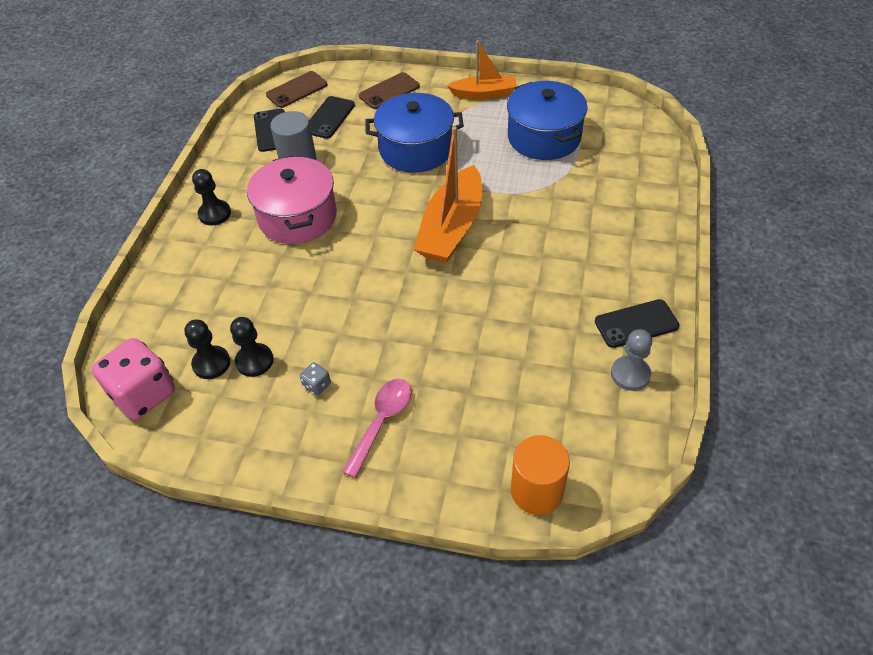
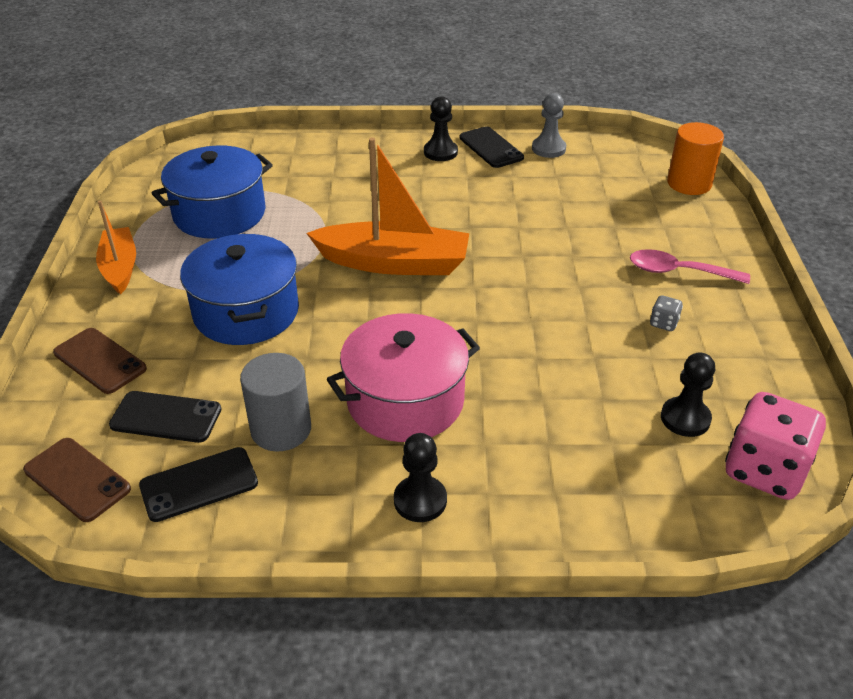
camera: 105 degrees left, 10 degrees down
(254, 361) = (660, 380): black pawn -> black pawn (440, 152)

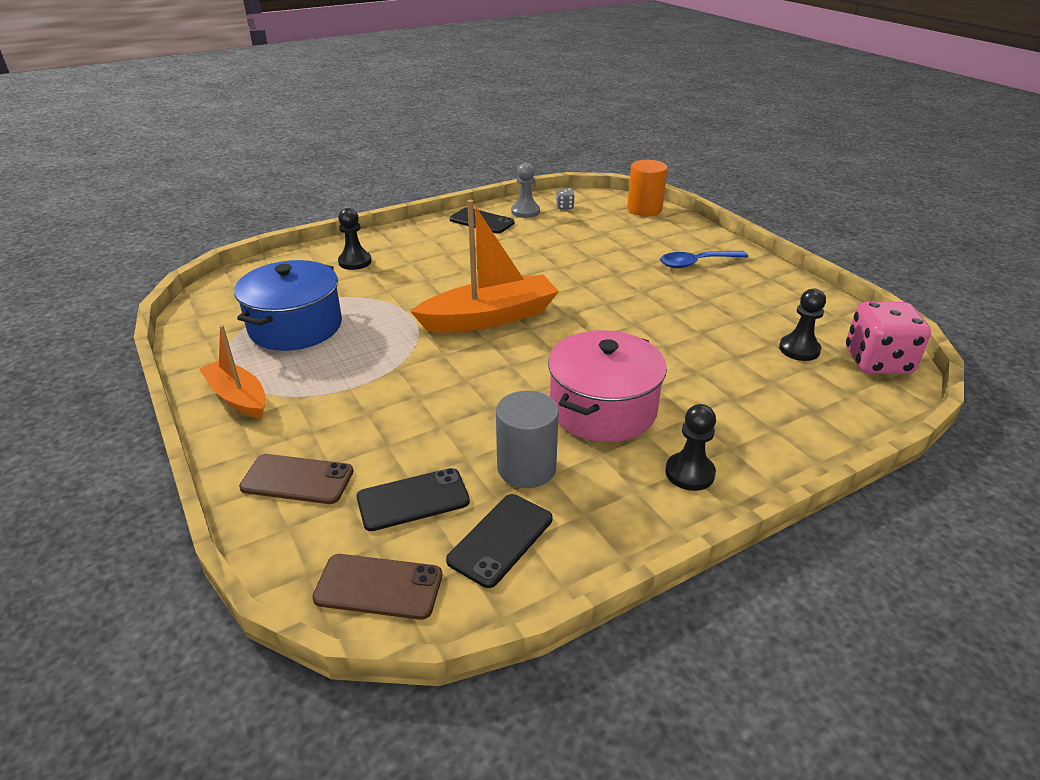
camera: 30 degrees left, 5 degrees down
(246, 312) = (401, 392): blue pot -> none
(440, 152) = (445, 233): black pawn -> black pawn (355, 262)
(663, 323) = (722, 297): grey dice -> grey dice (564, 207)
(678, 272) = (696, 263): pink spoon -> blue spoon

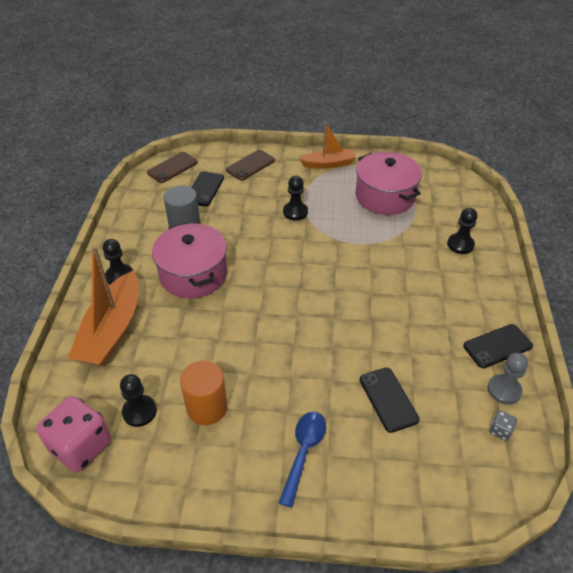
camera: 125 degrees right, 10 degrees up
(295, 326) = (385, 196): blue pot -> pink pot
(392, 381) = (295, 212): none -> black pawn
(490, 318) = (326, 275): orange boat -> orange boat (112, 330)
(501, 539) = (157, 202): black phone -> black phone (388, 399)
(644, 209) = (452, 503): orange cylinder -> orange cylinder (207, 407)

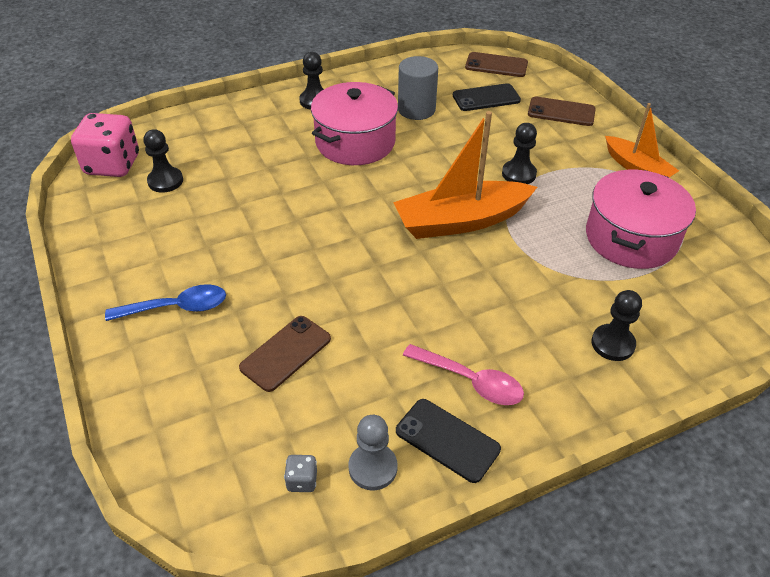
camera: 60 degrees right, 0 degrees up
(112, 330) = (246, 126): orange boat -> orange boat (461, 221)
(207, 407) = (193, 220): orange cylinder -> none
(388, 399) = (285, 353): black phone -> brown phone
(458, 316) = (470, 381): none -> pink spoon

